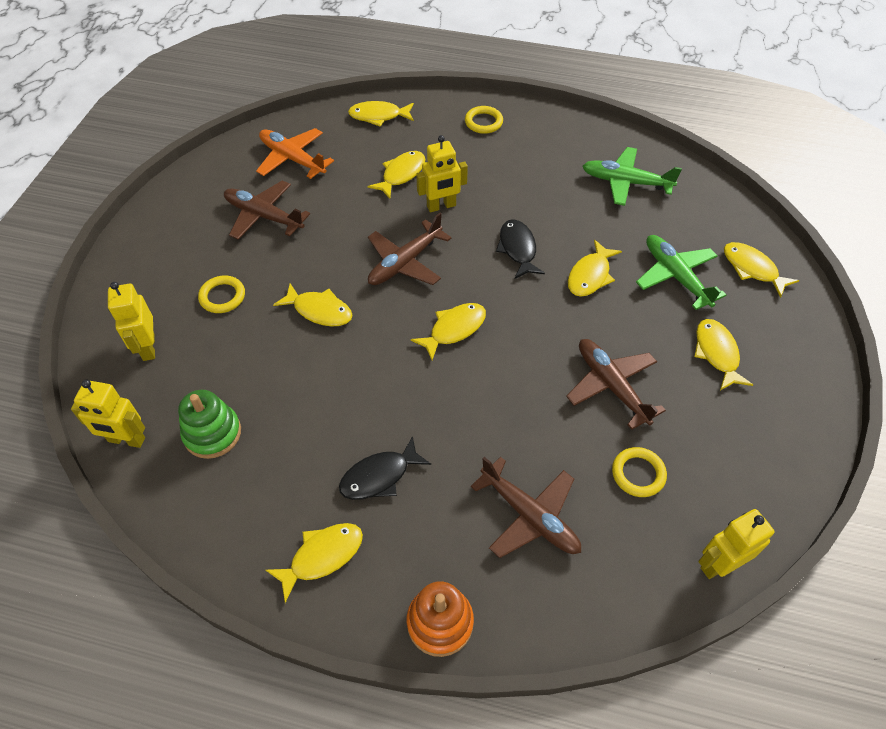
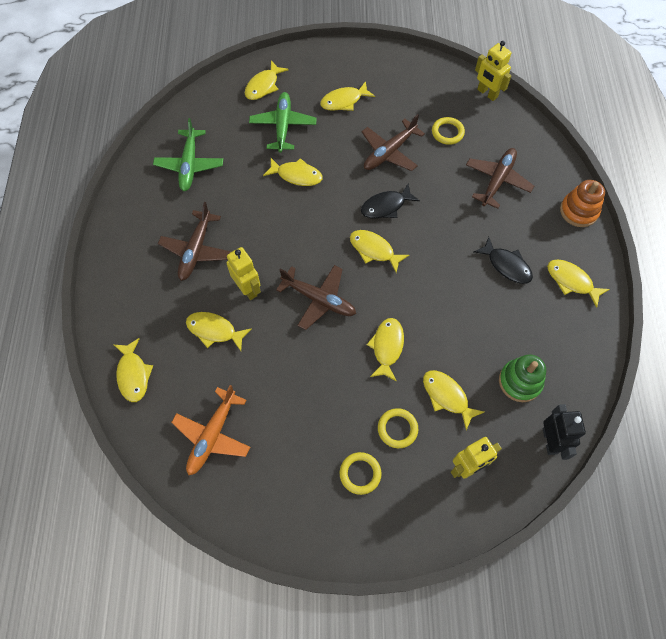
camera: 105 degrees left, 10 degrees up
(126, 440) = (550, 441): yellow robot -> black robot
(234, 351) = (447, 396): none -> yellow fish
(264, 216) = (296, 431): brown plane -> brown plane (196, 250)
(483, 122) = (129, 280): yellow ring -> yellow ring (360, 473)
(517, 249) = (282, 225): black fish -> black fish (386, 206)
(676, 276) = (283, 126): green plane -> green plane turned 135 degrees clockwise

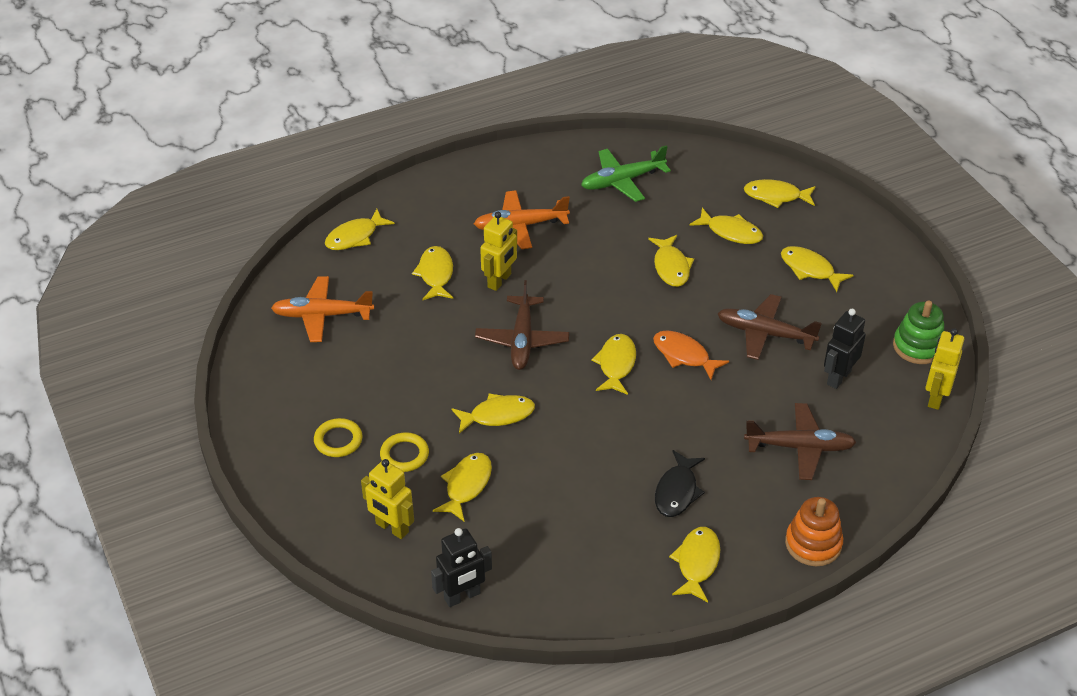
camera: 65 degrees right, 20 degrees down
(196, 250) = (520, 226): brown plane -> orange plane
(283, 126) = (731, 232): green plane -> yellow fish
(386, 206) = (684, 355): black fish -> orange fish
(447, 132) = (838, 377): yellow ring -> black robot
(520, 381) = (523, 547): green stacking toy -> green stacking toy (918, 346)

